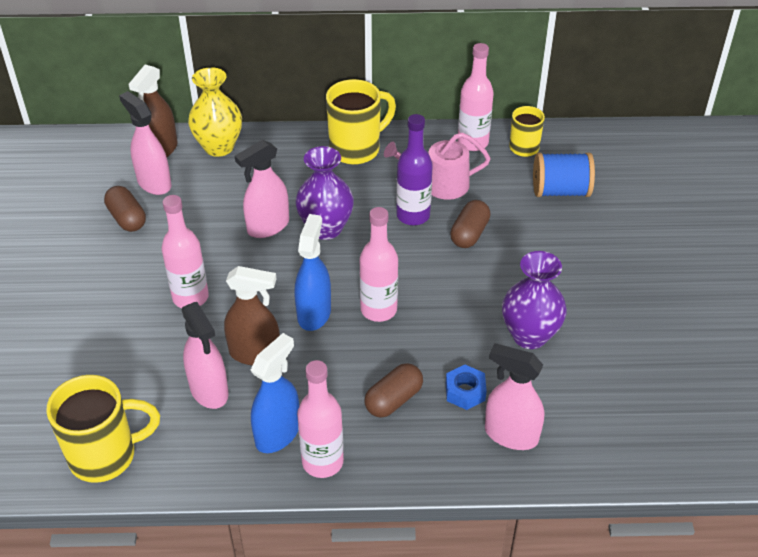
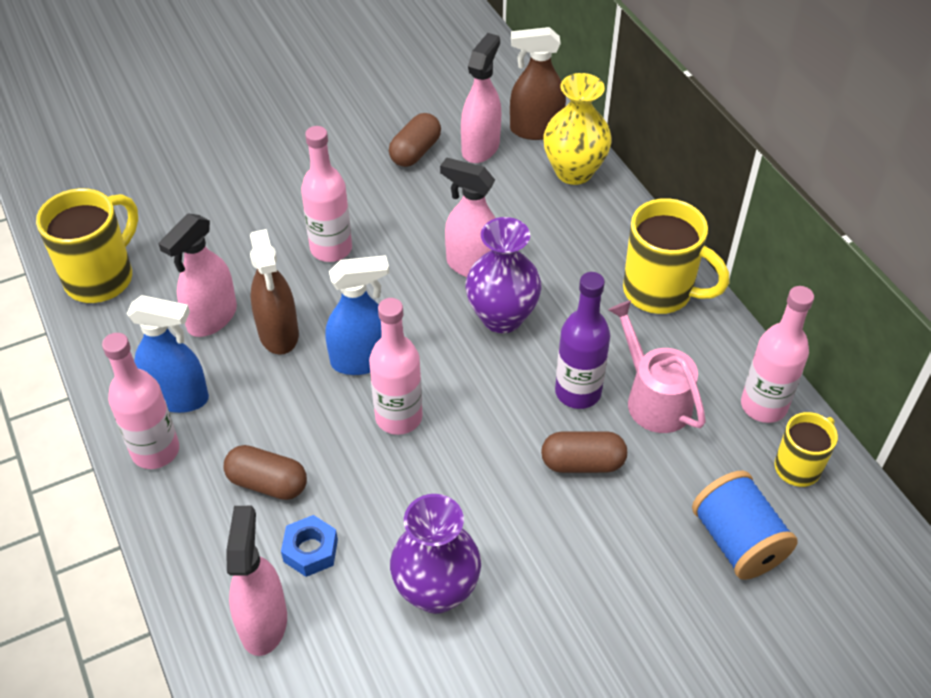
camera: 65 degrees right, 5 degrees up
(106, 455) = (102, 277): yellow mug -> yellow mug turned 105 degrees counterclockwise

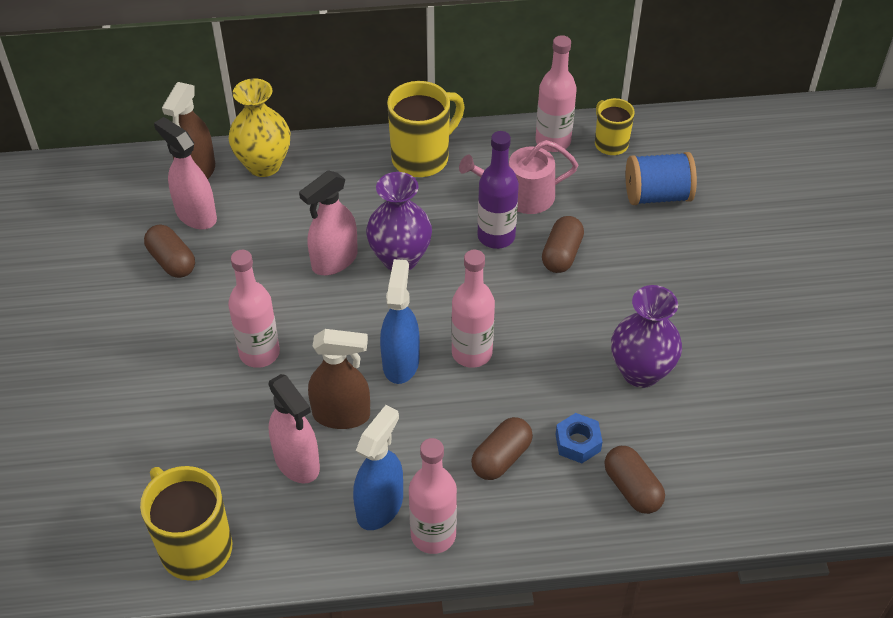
camera: 70 degrees left, 0 degrees up
(263, 622) = (632, 488): pink spray bottle -> brown capsule

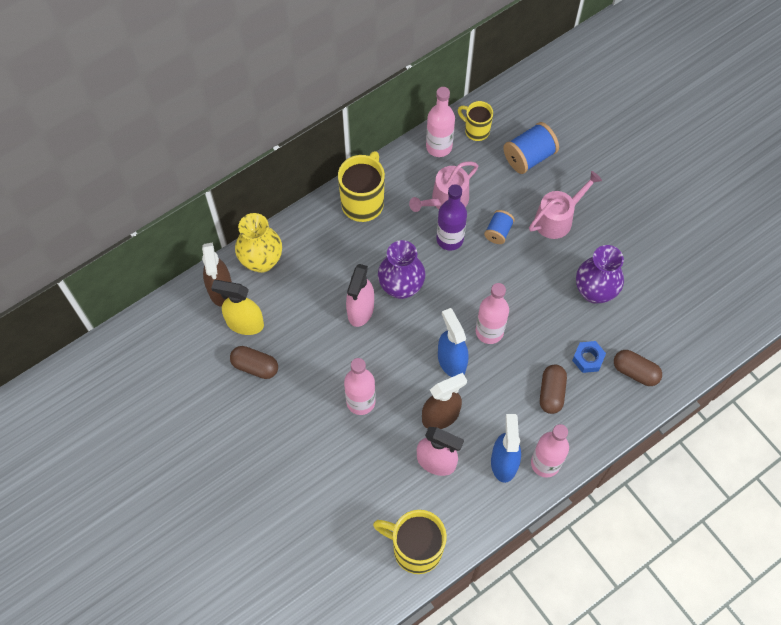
camera: 30 degrees left, 15 degrees up
(196, 215) = (244, 323): pink spray bottle -> yellow spray bottle
(561, 254) = (498, 232): brown capsule -> blue spool
(647, 273) = (557, 219): none -> pink watering can

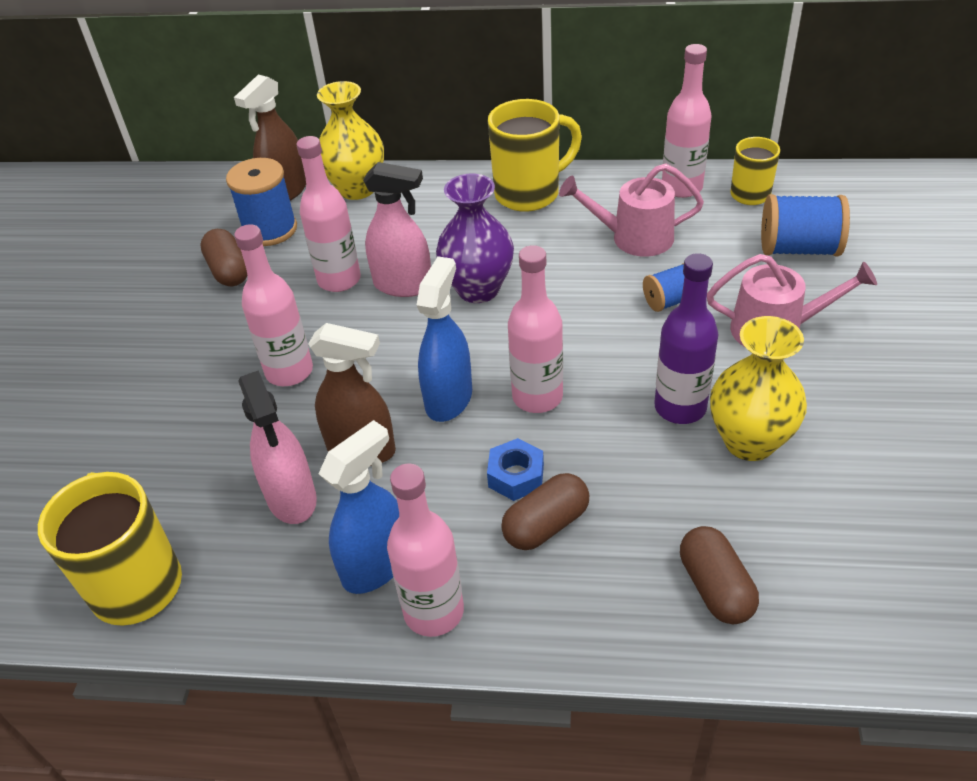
camera: 45 degrees right, 20 degrees down
(244, 323) = (270, 230): yellow spray bottle -> blue spool
(323, 330) = (339, 280): none -> pink bottle
(360, 310) = (403, 285): pink spray bottle -> pink spray bottle turned 135 degrees counterclockwise
(450, 239) = (595, 276): purple bottle -> purple bottle (680, 407)
(588, 359) = (650, 518): blue nut -> blue nut (516, 476)
(594, 291) = (749, 441): purple vase -> yellow vase

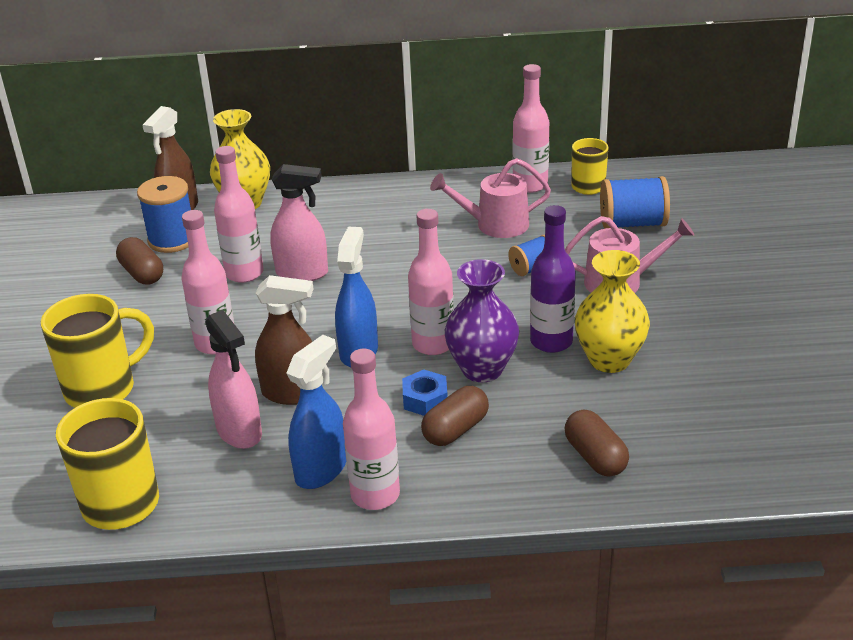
camera: 10 degrees left, 10 degrees down
(478, 289) = (368, 271): purple vase -> purple vase (482, 369)
(530, 193) = (400, 197): yellow mug -> yellow mug (103, 389)

